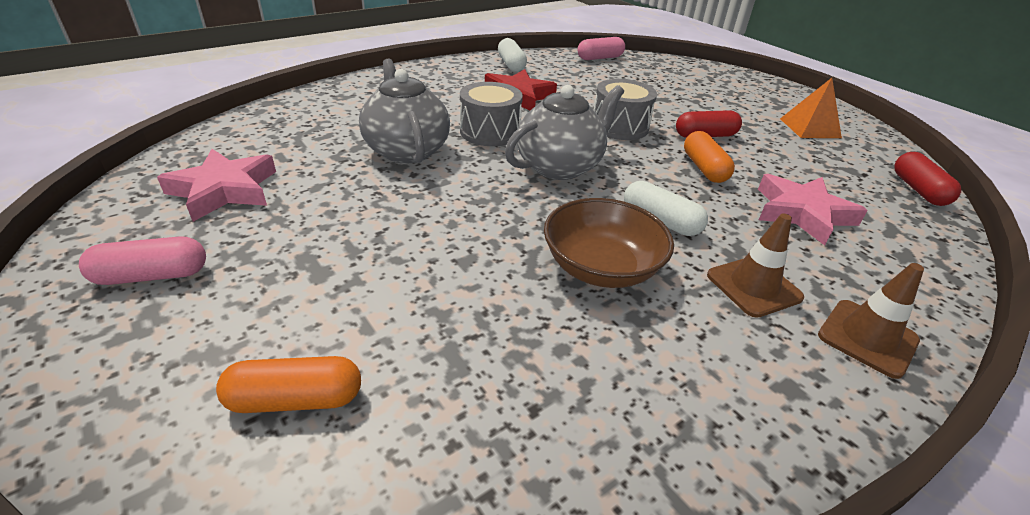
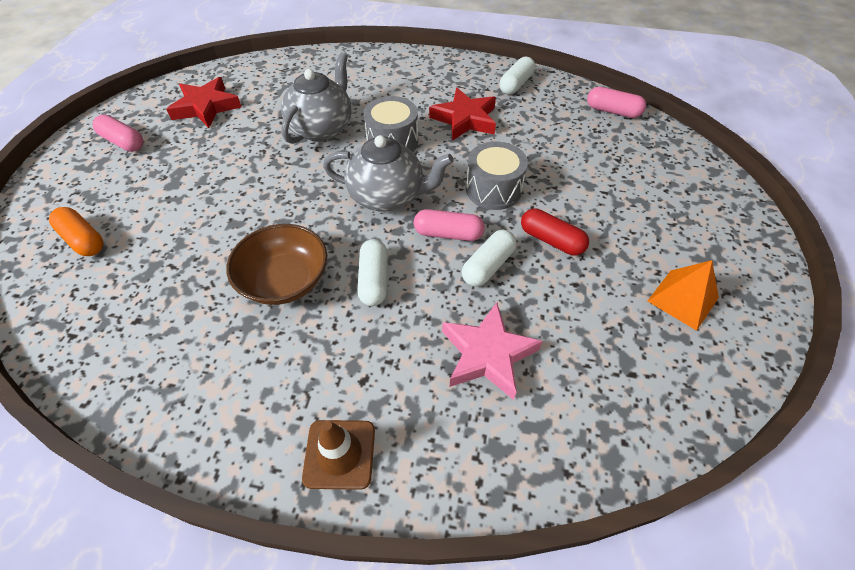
camera: 50 degrees right, 15 degrees up
(224, 190) = (206, 107): pink star -> red star
(646, 165) = (448, 234): none -> pink capsule
(704, 168) = (488, 266): orange capsule -> white capsule
(753, 286) = (341, 365): brown traffic cone -> none
(918, 190) = (655, 427): red capsule -> none

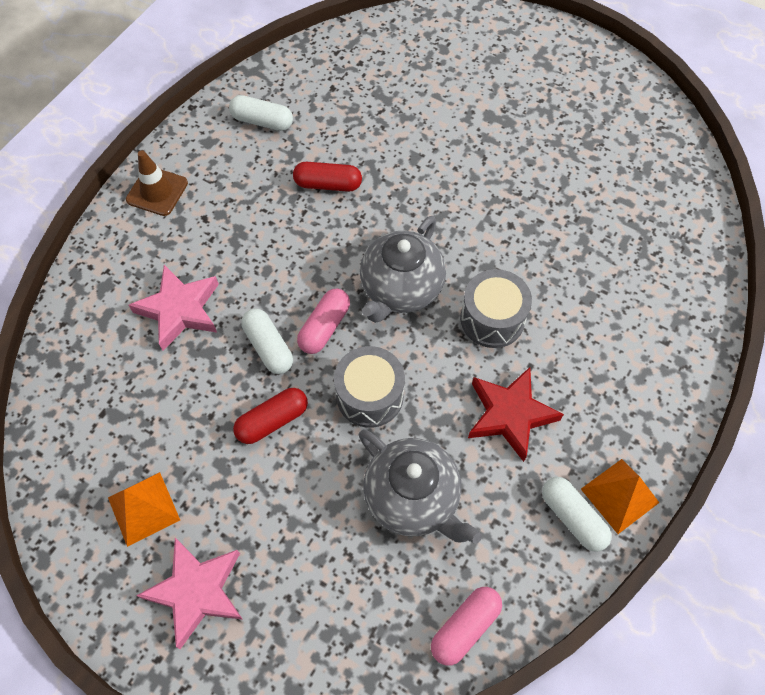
camera: 110 degrees right, 10 degrees up
(83, 240) = (438, 55): orange capsule -> none
(123, 142) = (572, 81): pink capsule -> none
(206, 107) = (617, 151): red star -> none
(285, 280) = (328, 184): brown bowl -> red capsule
(322, 128) = (541, 254): grey teapot -> grey teapot (413, 498)
(374, 280) = (297, 249): white capsule -> white capsule (262, 121)
(490, 70) = (619, 495): none -> orange pyramid
(707, 240) = (196, 591): none -> pink star

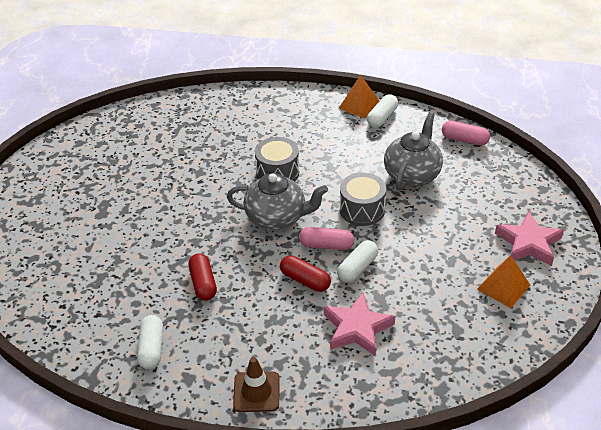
camera: 110 degrees left, 20 degrees down
(272, 421) = (407, 248): red capsule -> red capsule (305, 280)
(510, 415) = (338, 151): red star -> none

